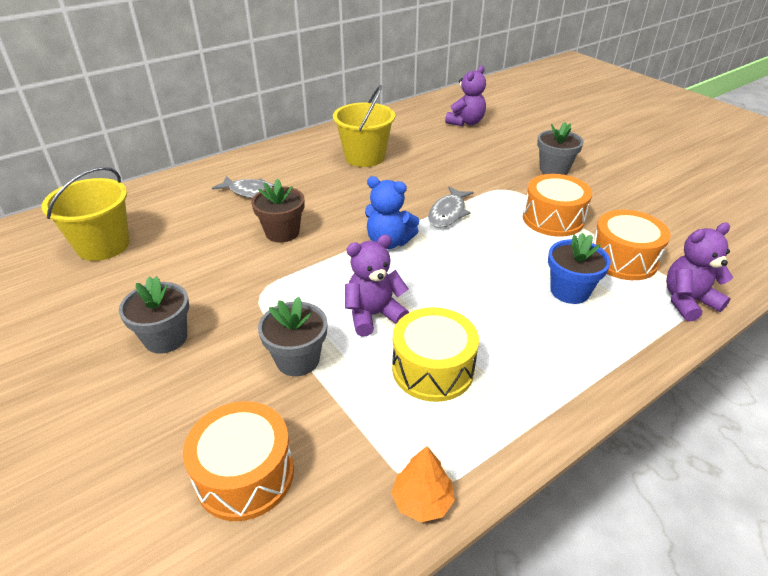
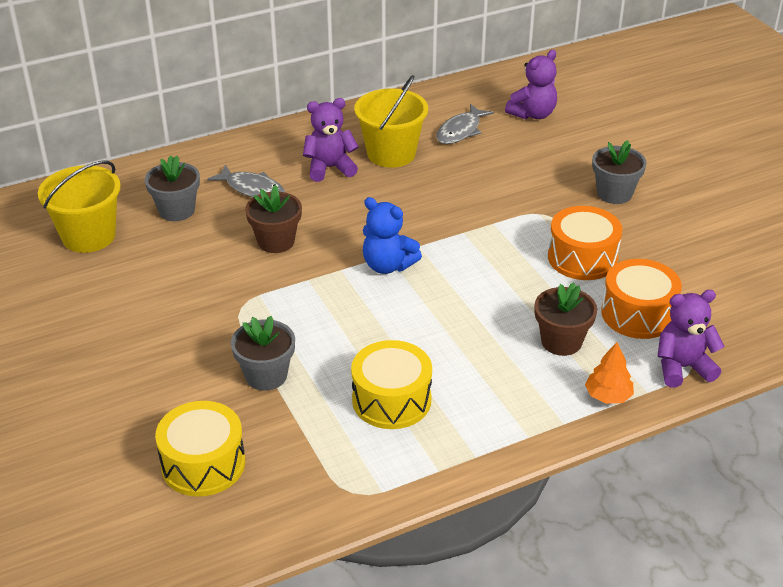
camera: 10 degrees right, 0 degrees up
(166, 338) = (145, 340): grey flower pot -> grey flower pot (176, 210)
(245, 474) = (203, 464): orange drum -> yellow drum
(374, 315) = (349, 342): purple teddy bear -> purple teddy bear (330, 168)
(422, 501) = (347, 503): orange tree -> orange tree (608, 396)
(448, 213) = (465, 237): grey fish -> grey fish (460, 131)
(569, 291) = (561, 341): blue flower pot -> brown flower pot

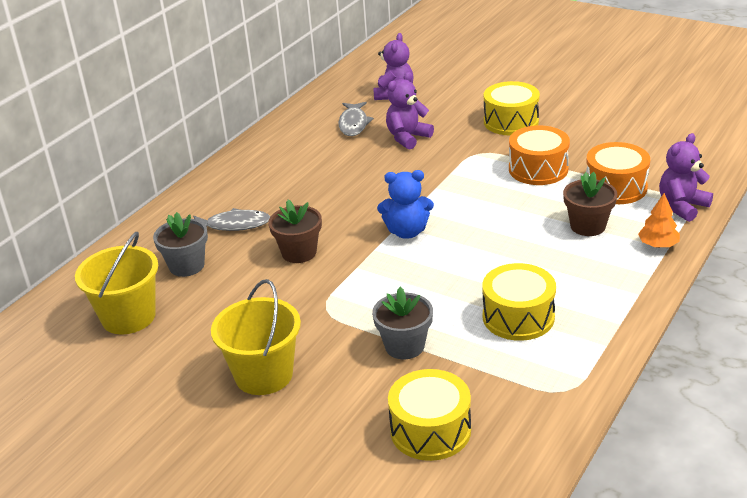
camera: 30 degrees left, 5 degrees down
(330, 168) = (281, 186): purple teddy bear -> purple teddy bear (407, 138)
(391, 153) = (318, 158): yellow bucket -> yellow bucket (264, 375)
(614, 193) = (511, 122): grey flower pot -> yellow drum

